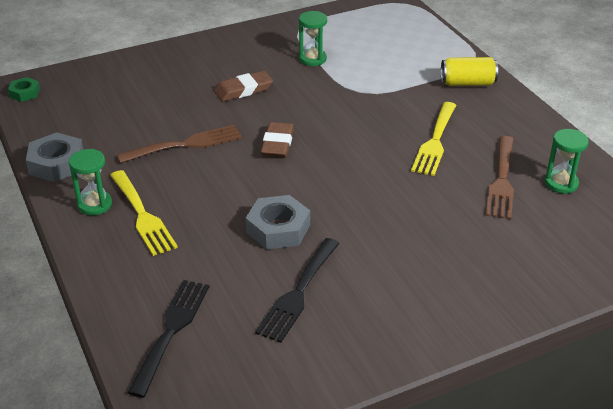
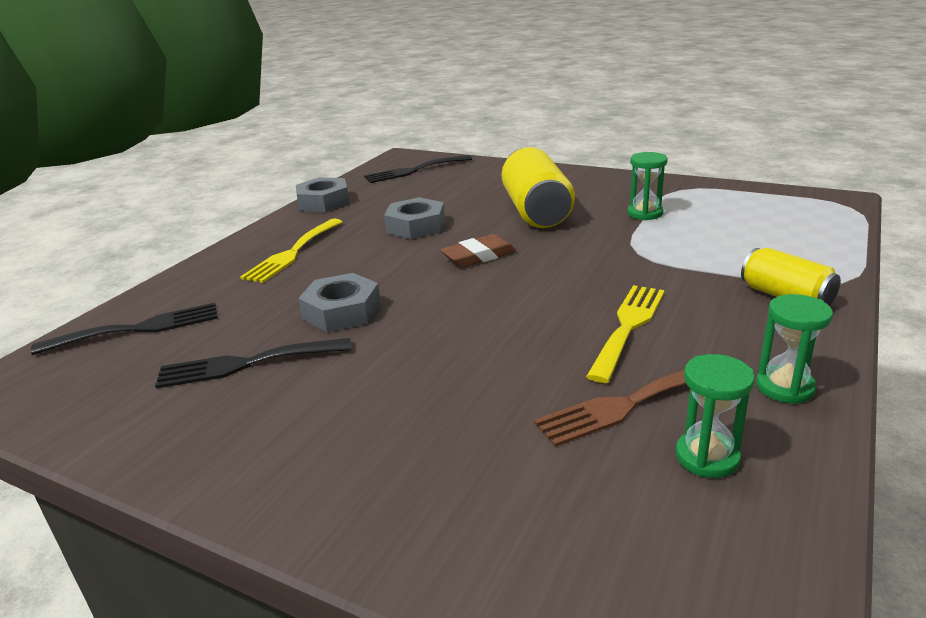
camera: 55 degrees right, 10 degrees down
(25, 93) = (396, 160): green nut -> none
(66, 96) = (414, 170): none -> black fork
(94, 205) = (287, 233): green hourglass -> green hourglass (785, 387)
(186, 144) = (416, 226): brown fork -> grey nut
(243, 90) = (536, 211): brown eraser -> yellow can
(435, 141) = (628, 326): yellow fork -> yellow fork turned 135 degrees clockwise

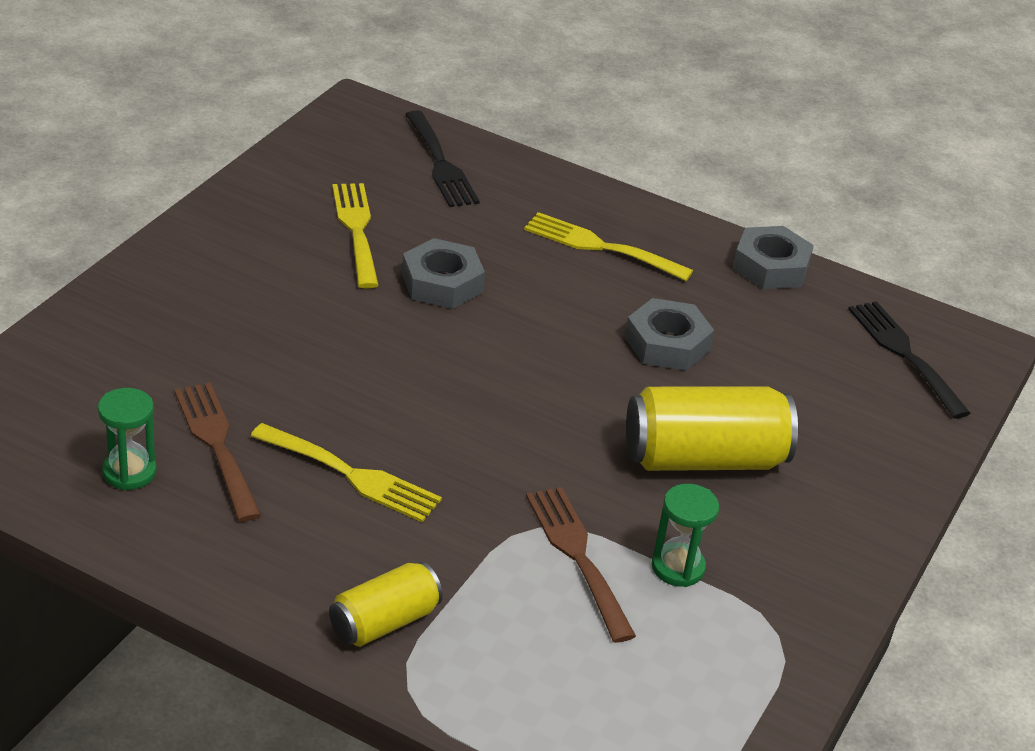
camera: 85 degrees right, 10 degrees up
(246, 364) = (356, 230): black fork -> yellow fork
(479, 256) = (559, 389): brown eraser -> none
(657, 240) = (577, 556): none -> brown fork
(785, 387) = (206, 553): green hourglass -> none

